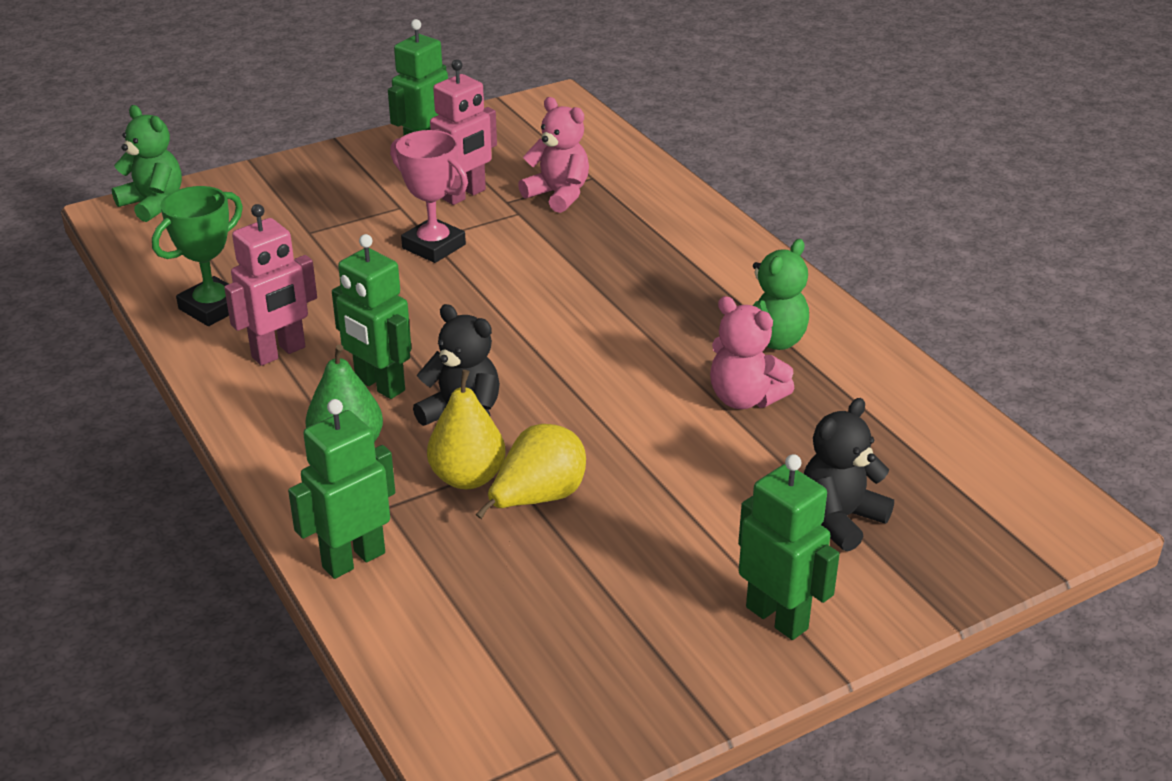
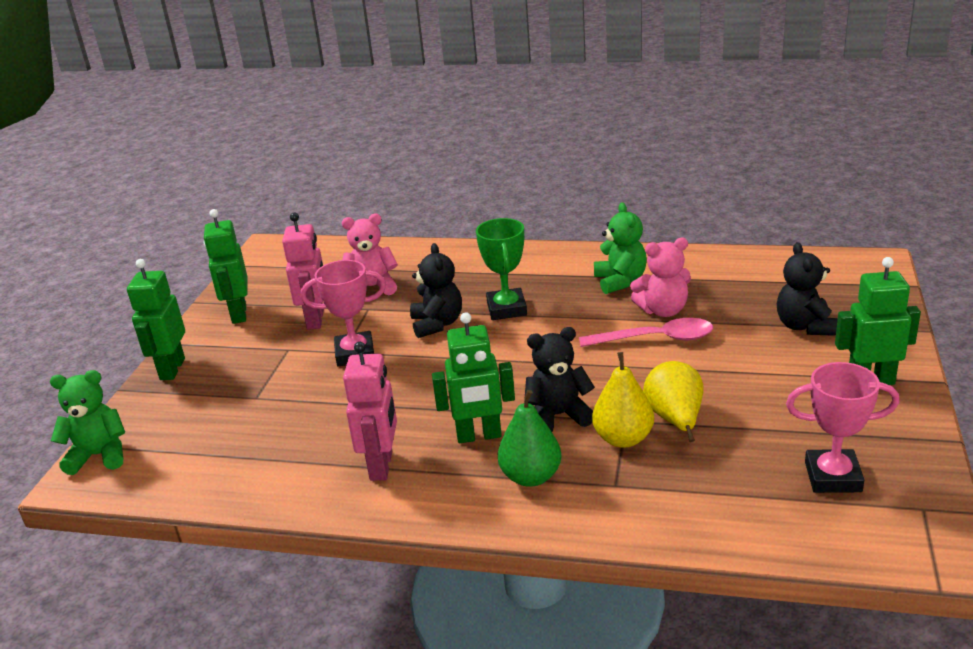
camera: 45 degrees left, 5 degrees down
(212, 308) = (281, 476): green trophy -> green trophy (506, 309)
(353, 559) = (657, 521): green robot -> green robot (172, 369)
(539, 266) = (437, 324): none -> black teddy bear
(548, 656) = (833, 477): none -> pink trophy
(679, 418) = (655, 339): none -> pink spoon

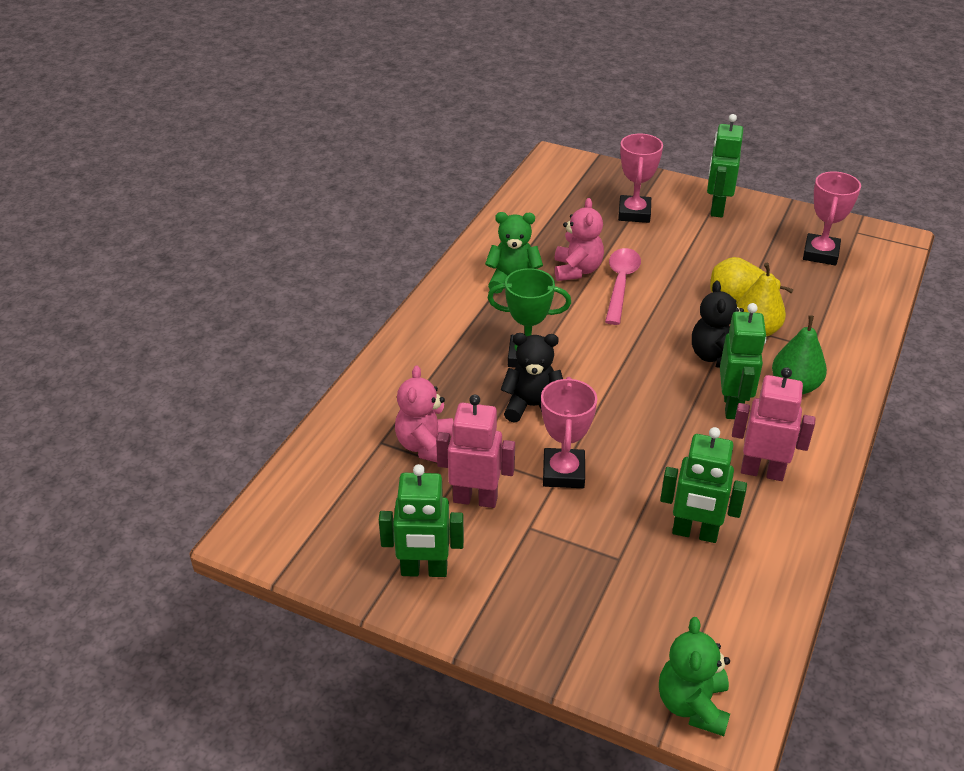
camera: 80 degrees left, 10 degrees up
(172, 369) = (529, 638): green robot -> green robot (694, 533)
(804, 326) = (634, 213): black teddy bear -> pink trophy

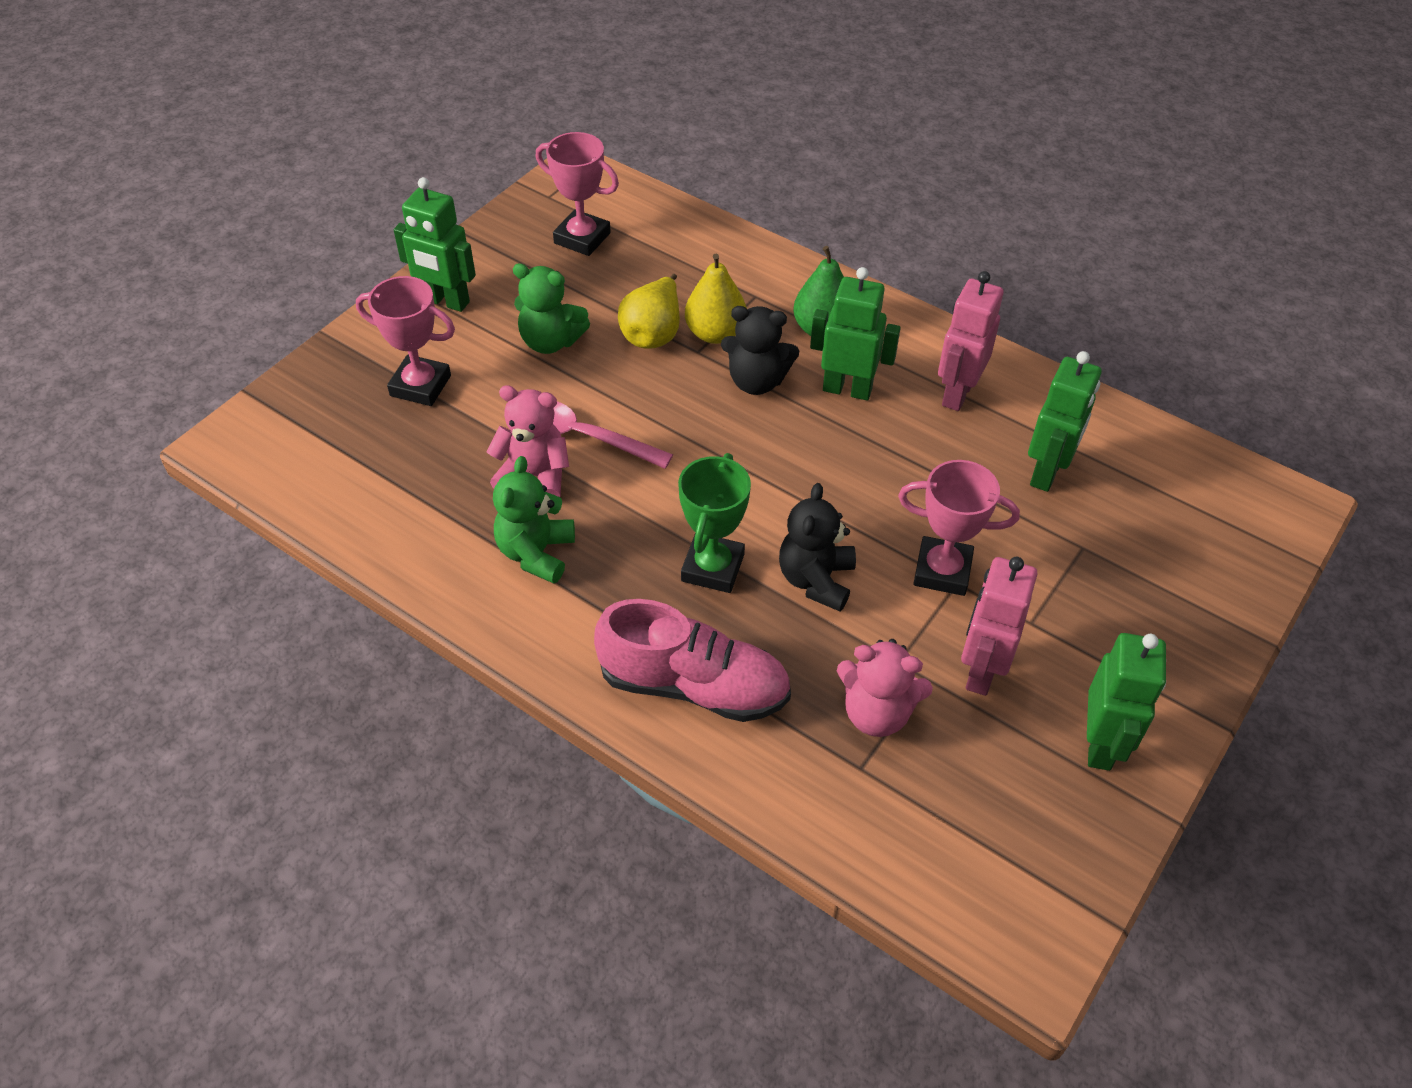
camera: 80 degrees left, 10 degrees up
(428, 360) = (694, 686): none -> pink shoe
(692, 705) = (1276, 531): green teddy bear -> green teddy bear (551, 341)

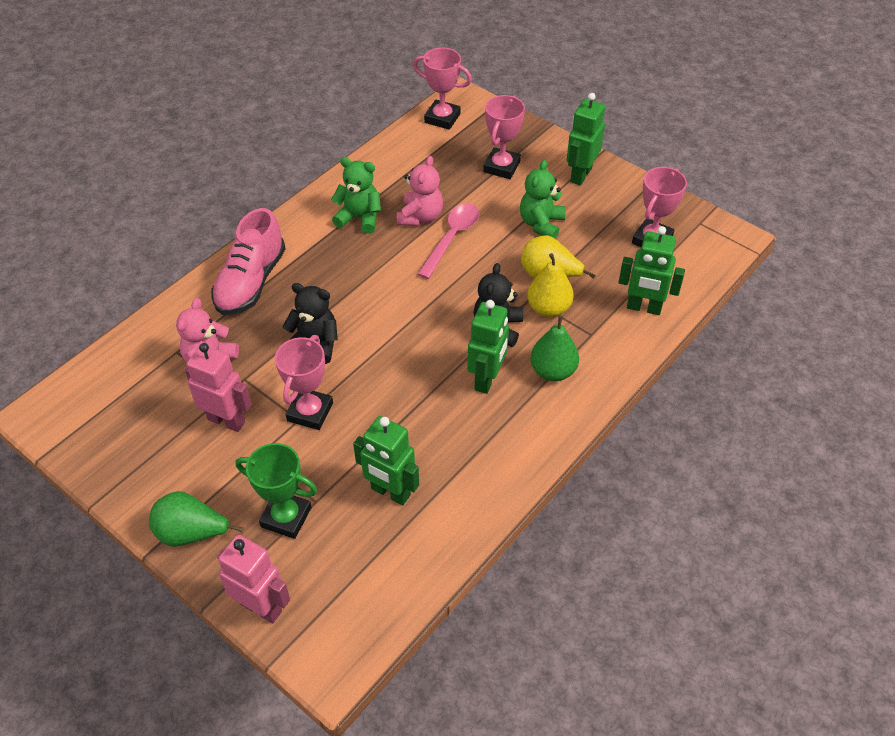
camera: 95 degrees right, 0 degrees up
(284, 463) = (442, 118): none -> pink trophy
(712, 568) = (334, 295): green trophy -> green trophy (286, 517)
(957, 393) = (479, 447): pink robot -> pink robot (261, 607)
(1101, 744) = (156, 475): green robot -> green robot (644, 308)
(1177, 678) = (192, 533): none -> green pear

